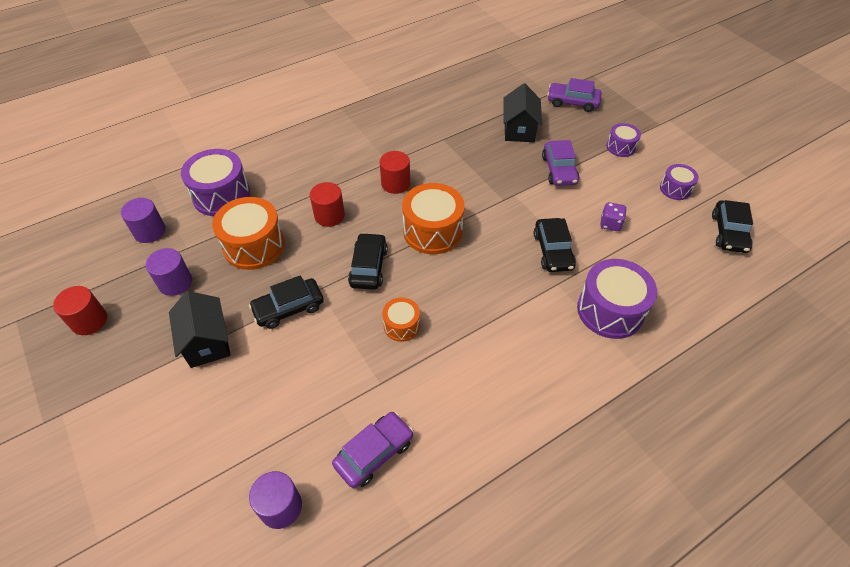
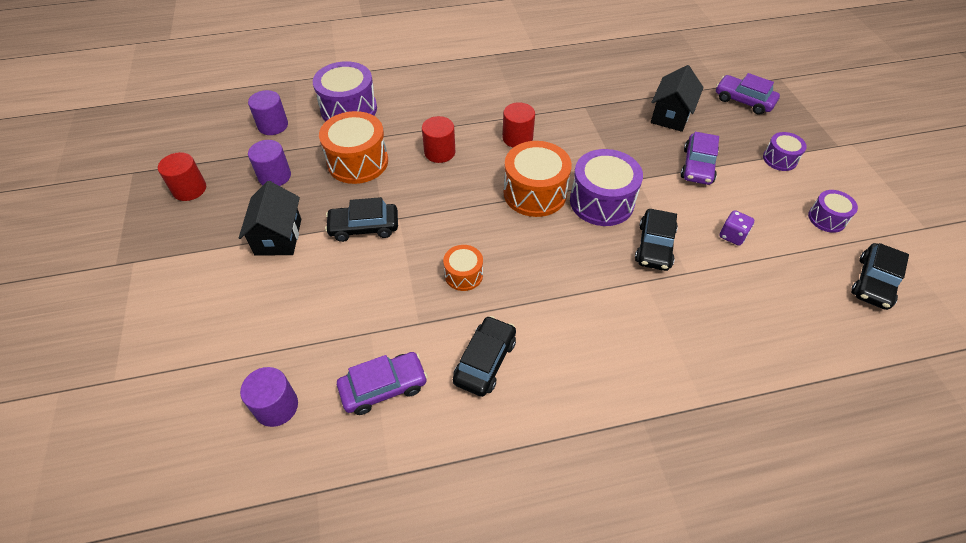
camera: 20 degrees right, 0 degrees up
(368, 267) = (456, 210): black car -> black car (485, 361)
(610, 310) = (692, 325): purple drum -> purple drum (601, 202)

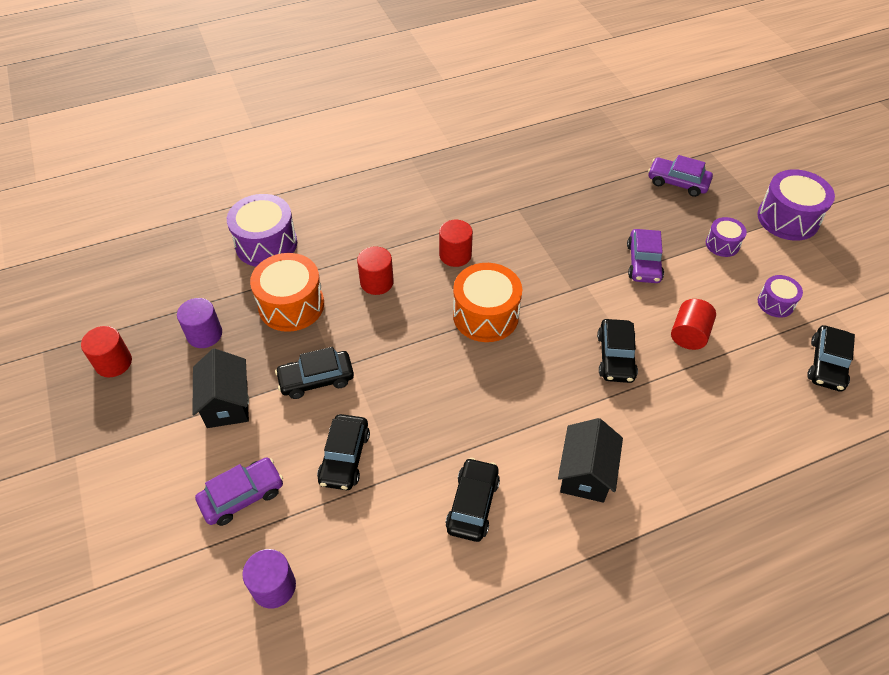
camera: 10 degrees left, 0 degrees up
(273, 125) = (186, 274): purple cylinder -> none
(373, 299) = (344, 457): none -> black car
(383, 387) = (378, 548): purple car -> purple car (242, 496)
(463, 275) = (432, 416): orange drum -> none
(601, 202) = (555, 316): purple drum -> purple drum (788, 219)
(671, 115) = (607, 208): black house -> black house (585, 473)
(732, 236) = (689, 334): purple dice -> red cylinder

